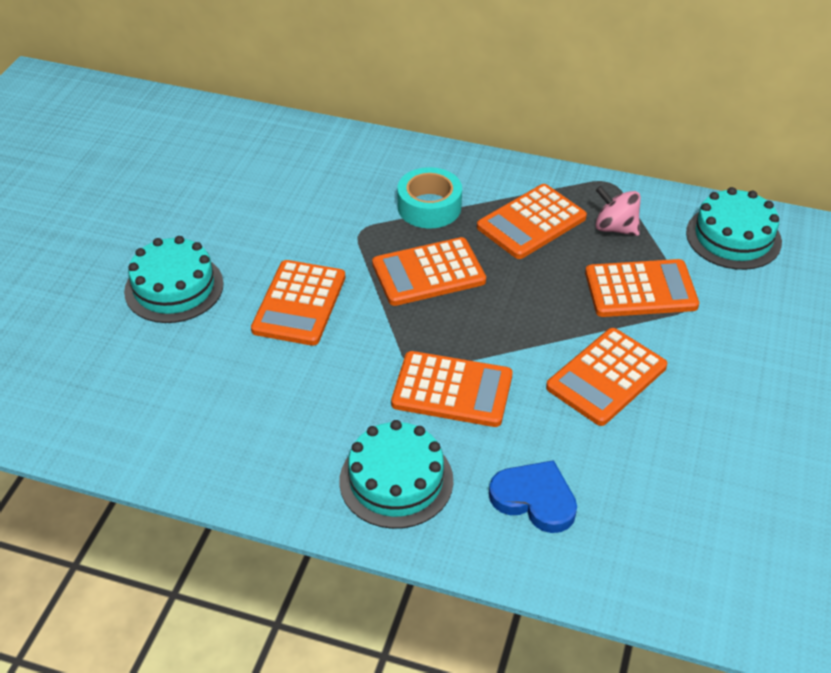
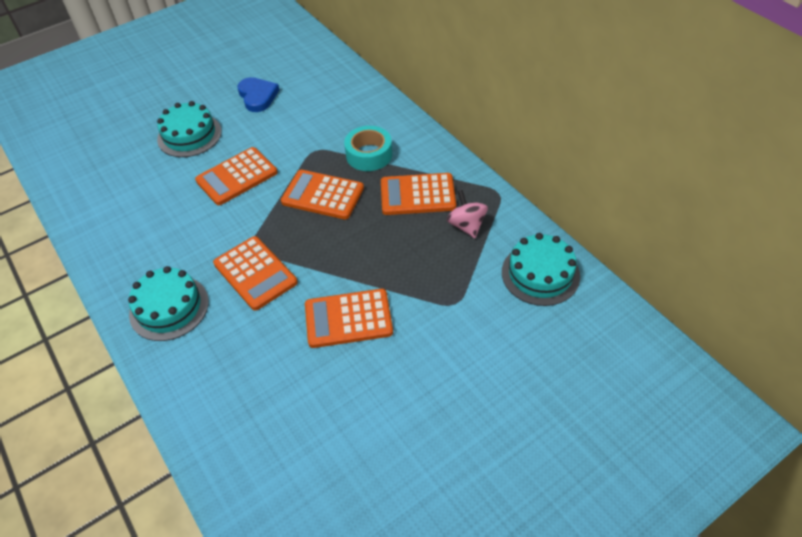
camera: 40 degrees right, 5 degrees up
(534, 499) = (223, 366): blue heart -> blue heart (258, 96)
(640, 289) = (435, 275): orange calculator -> none

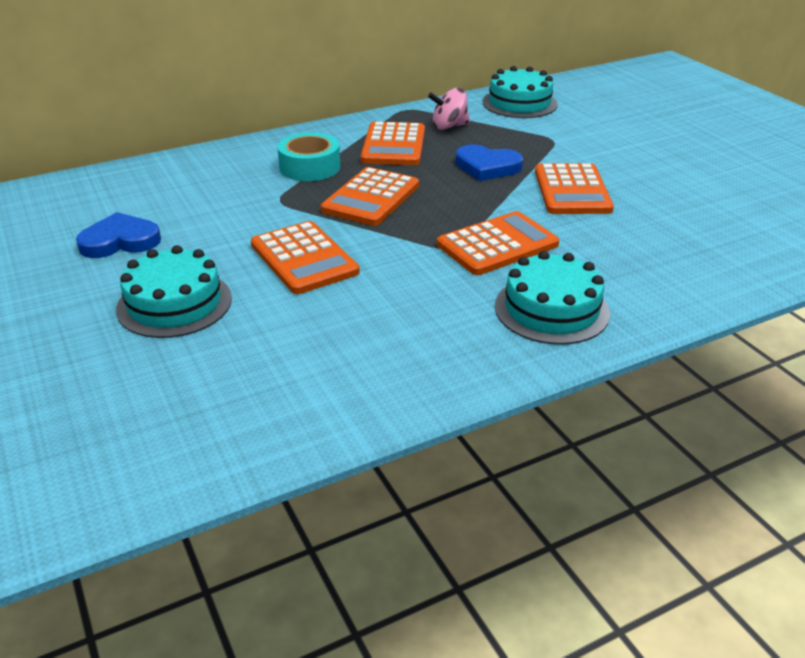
camera: 85 degrees left, 15 degrees down
(386, 258) = (487, 167): none -> blue heart

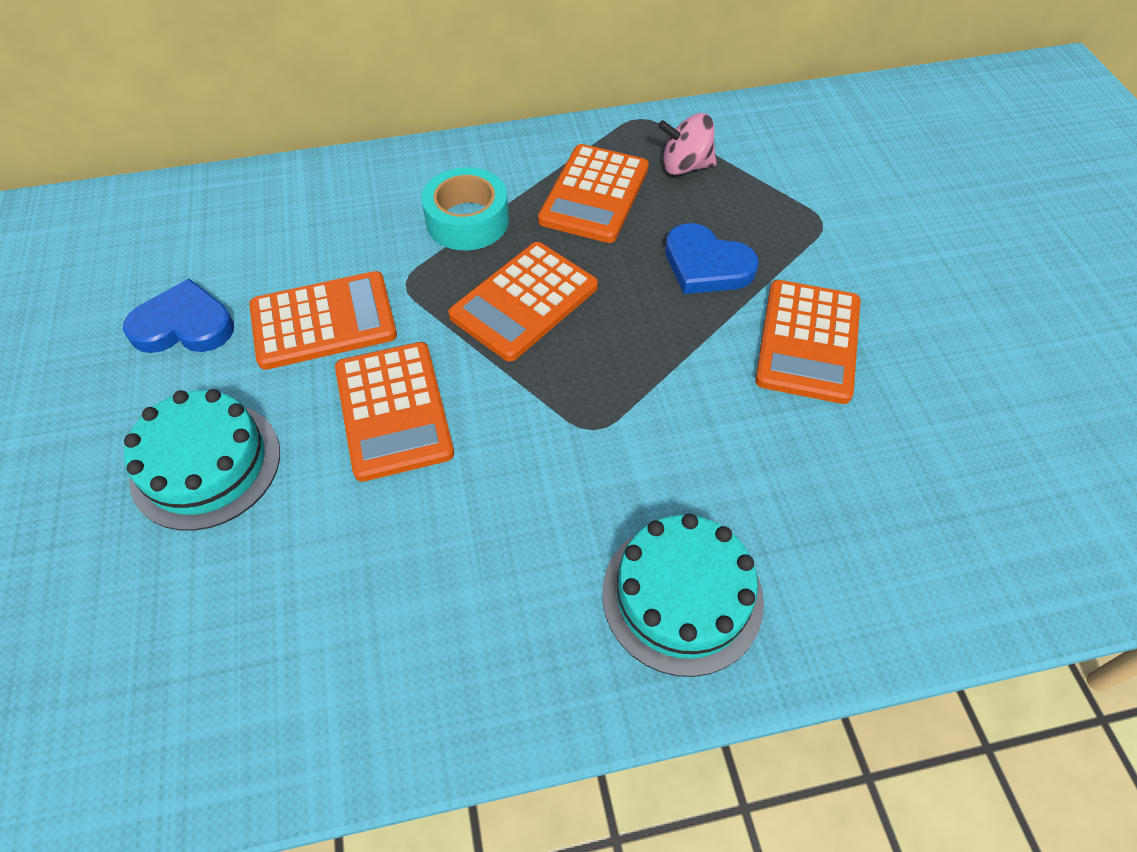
camera: 15 degrees right, 20 degrees up
(497, 245) = (658, 438): orange calculator -> orange calculator (323, 321)
(519, 103) = (804, 131): turquoise cake -> none

